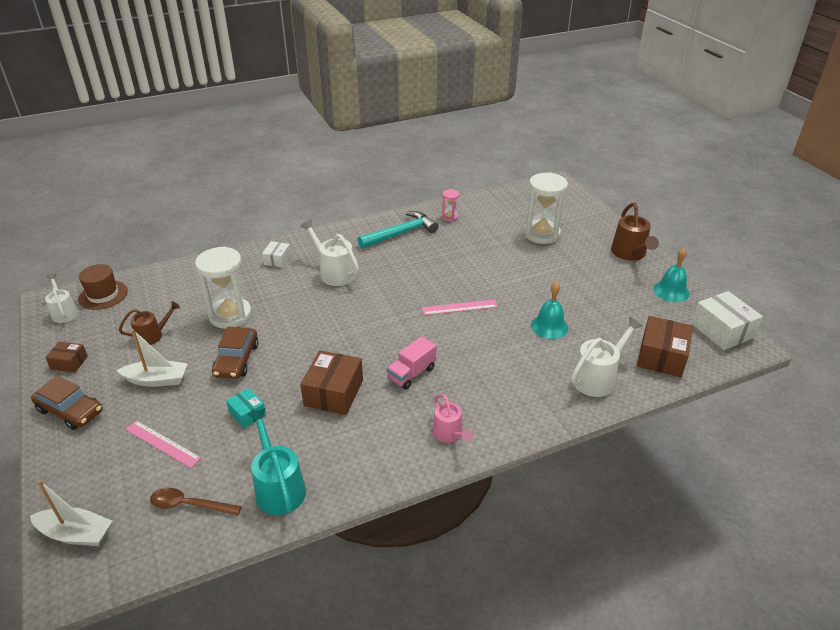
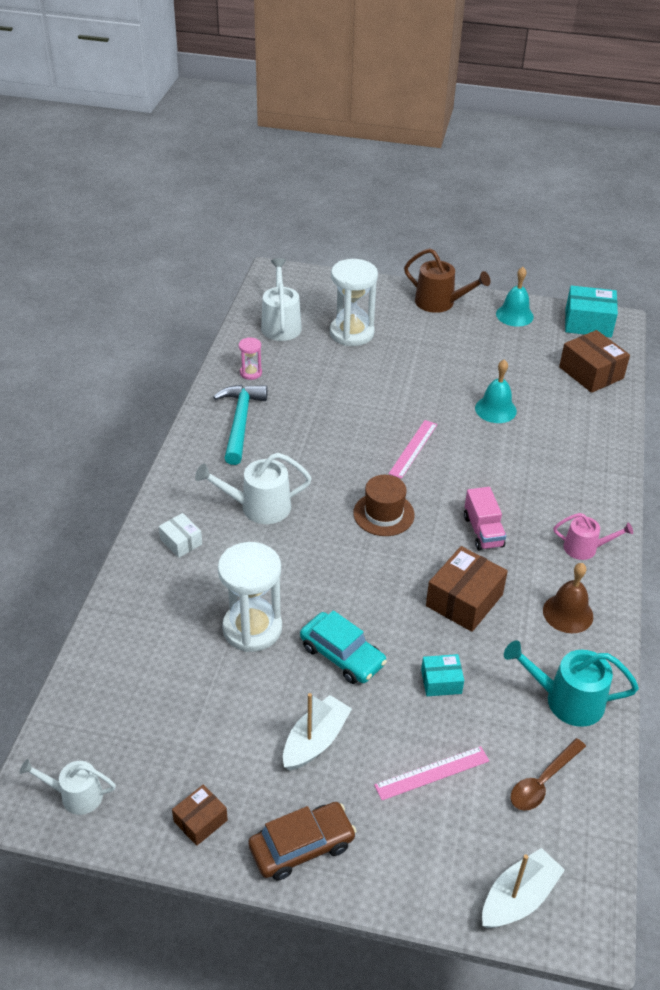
camera: 55 degrees left, 5 degrees up
(103, 295) = (78, 739): brown hat -> brown hat (383, 514)
(152, 335) = (223, 716): brown watering can -> none
(236, 360) = (342, 655): brown car -> turquoise car
(334, 393) = (464, 600): brown box -> brown box turned 75 degrees clockwise
(369, 452) = (568, 613): none -> brown bell
(597, 378) = (587, 422): white watering can -> white watering can (281, 324)
(722, 330) = (588, 323): white box -> turquoise box

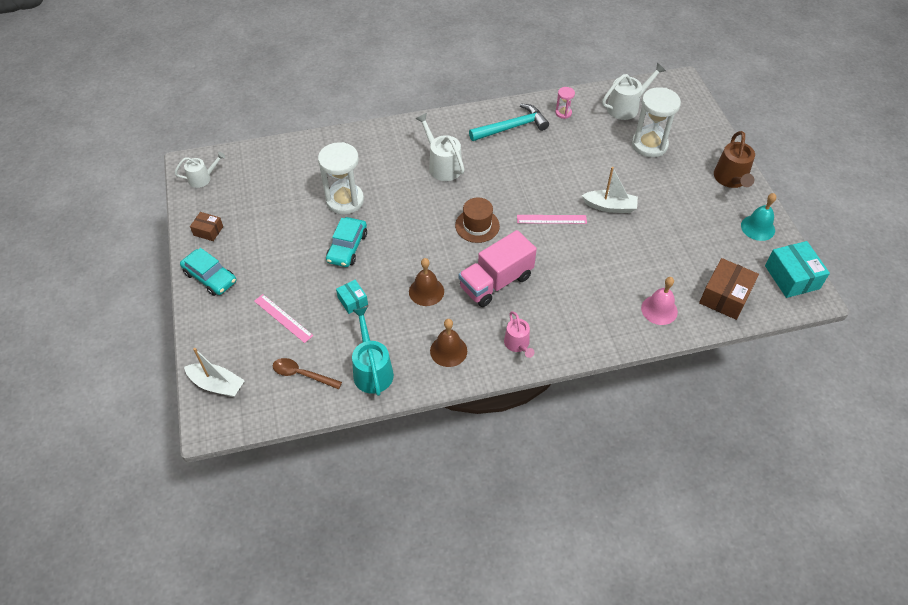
camera: 65 degrees right, 10 degrees up
(76, 795) = (202, 178): white watering can -> white watering can turned 90 degrees clockwise
(181, 542) = (392, 144): white box -> none
(302, 846) = (210, 277): brown car -> turquoise car
(315, 741) = (280, 258): white boat -> white boat (610, 206)
(464, 600) = (426, 291): brown box -> brown bell
(483, 531) = (496, 282): pink truck -> pink truck, size x1.65
(495, 409) = (630, 250): turquoise bell -> none
(587, 422) = (659, 310): none -> pink bell

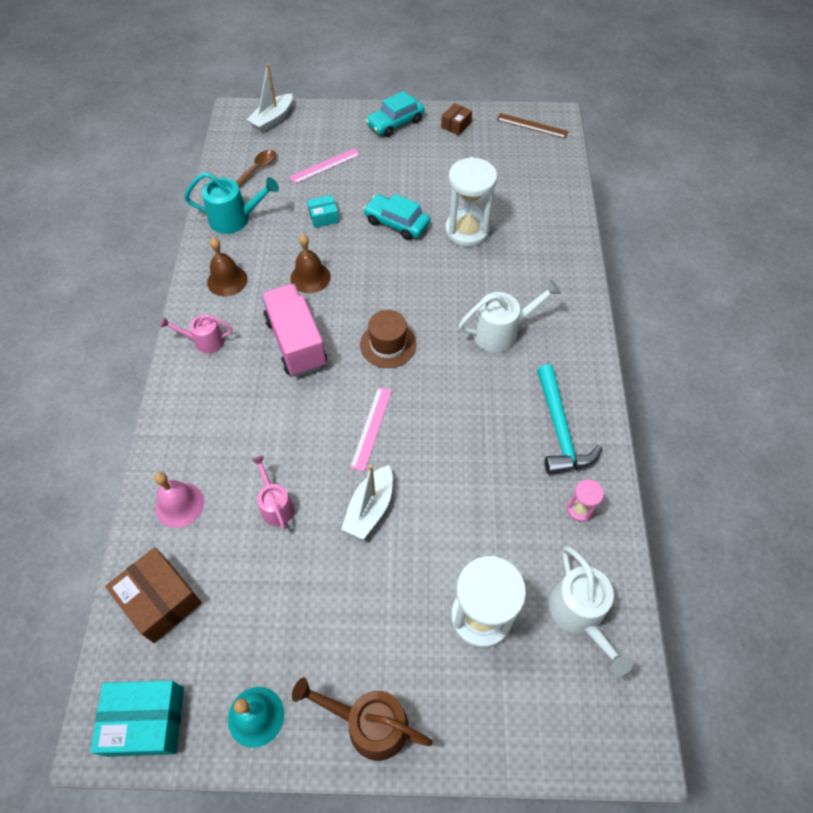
camera: 105 degrees right, 5 degrees up
(202, 178) = (532, 126): white watering can -> brown ruler
(632, 255) = (275, 505): none -> pink watering can

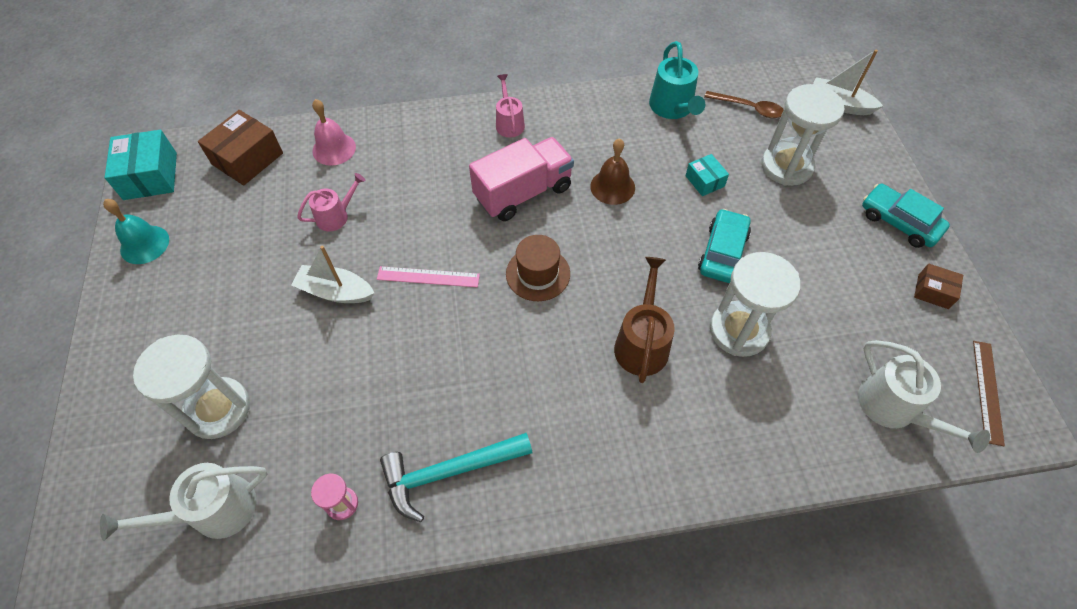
camera: 80 degrees right, 0 degrees up
(227, 280) = (588, 121): brown bell -> none
(325, 166) = (786, 166): pink ruler -> white hourglass
(369, 724) = (127, 328): brown watering can -> brown watering can (642, 343)
(501, 332) = (583, 389): white watering can -> white watering can (894, 408)

